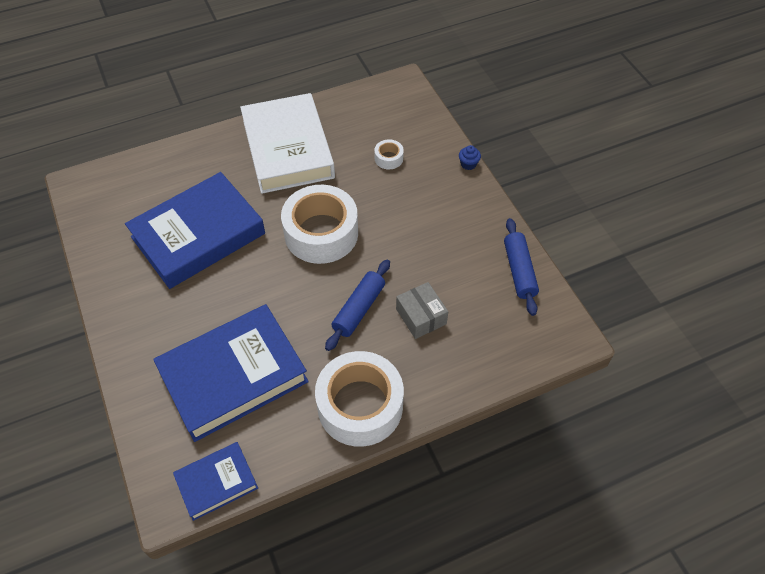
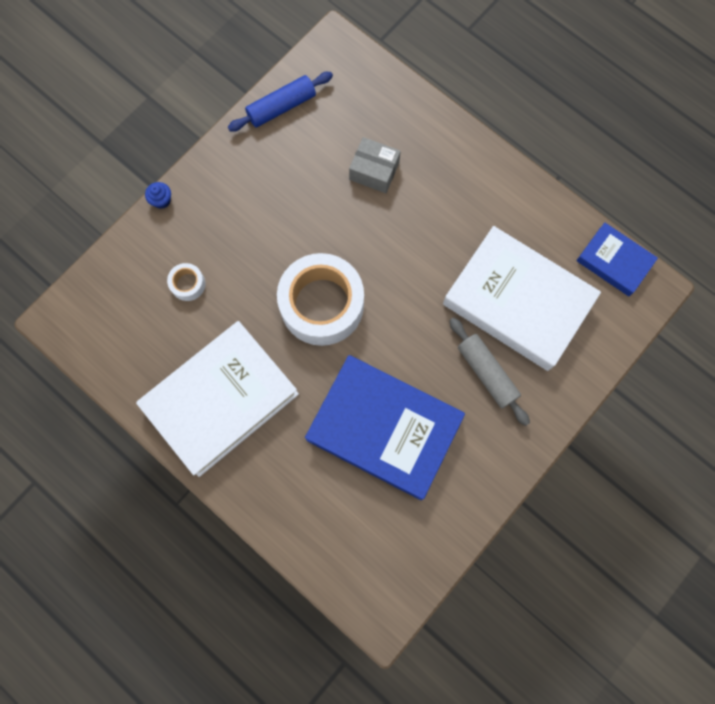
camera: 115 degrees left, 20 degrees up
(190, 323) = (486, 373): none -> grey rolling pin
(233, 376) = (517, 302): blue book -> white book
(359, 309) = (393, 227): blue rolling pin -> none
(360, 406) = (488, 183): white tape -> none
(421, 316) = (374, 171): grey box -> grey box turned 75 degrees clockwise

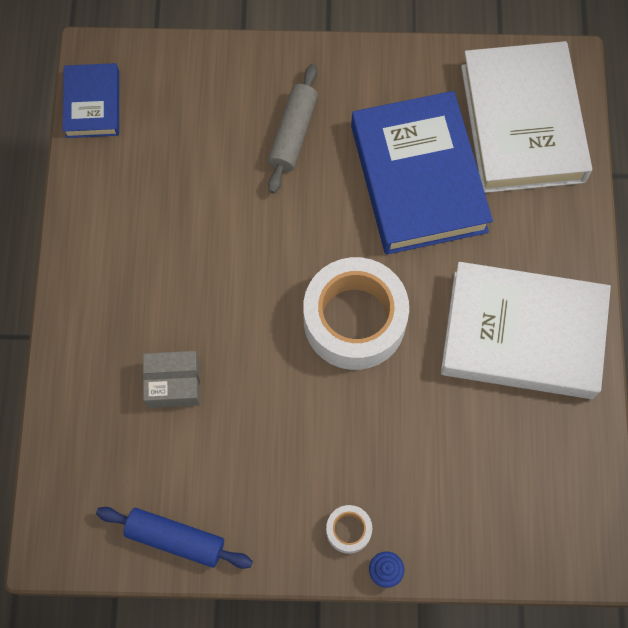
camera: 130 degrees left, 5 degrees down
(188, 284) = (446, 463): white tape -> white tape (348, 530)
(374, 171) = (173, 383): grey box -> grey box turned 75 degrees counterclockwise
(517, 302) = (203, 155): white book -> white book (522, 123)

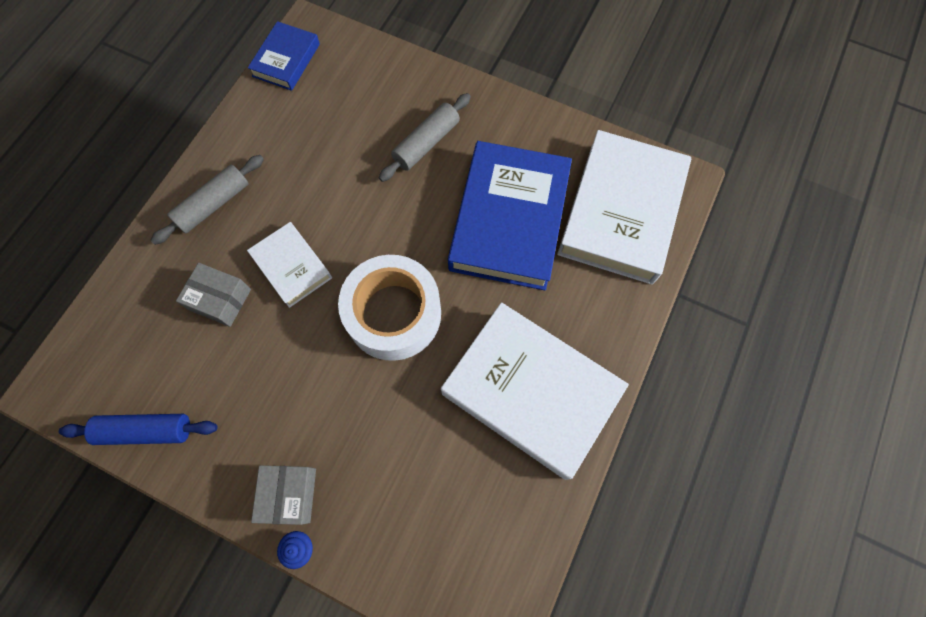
camera: 25 degrees right, 0 degrees up
(108, 292) = (213, 204): none -> grey rolling pin
(175, 539) = (146, 430): blue rolling pin -> blue rolling pin turned 45 degrees counterclockwise
(227, 319) = (292, 266): none -> white book
(348, 530) = (289, 494): white tape -> grey box

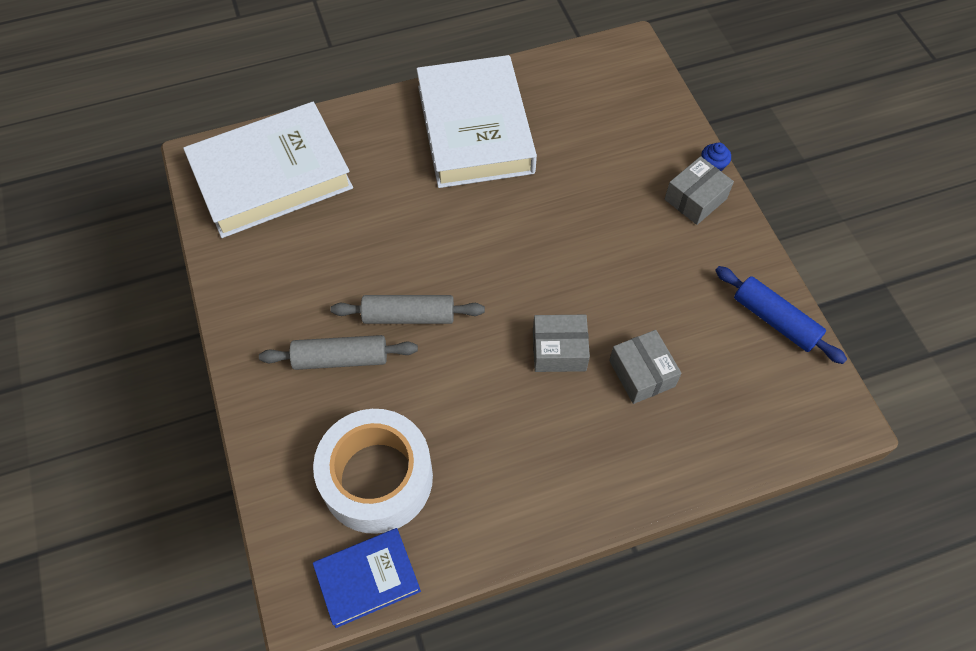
camera: 135 degrees left, 10 degrees down
(213, 204) = (579, 470): grey rolling pin -> grey rolling pin (409, 316)
(292, 266) = (559, 350): white book -> grey box
(393, 314) = (514, 248): white tape -> white tape (377, 478)
(509, 220) = (355, 239): blue book -> none

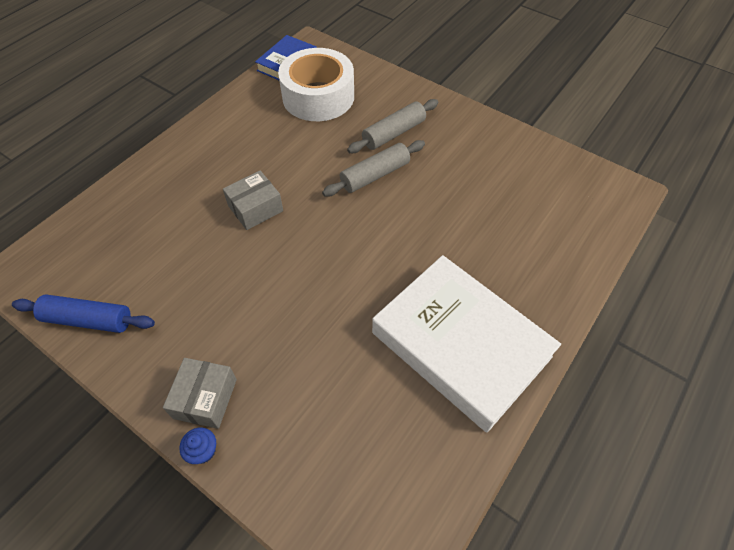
camera: 145 degrees right, 5 degrees down
(271, 176) = (565, 207): white book -> none
(641, 373) = (186, 224): grey box -> none

